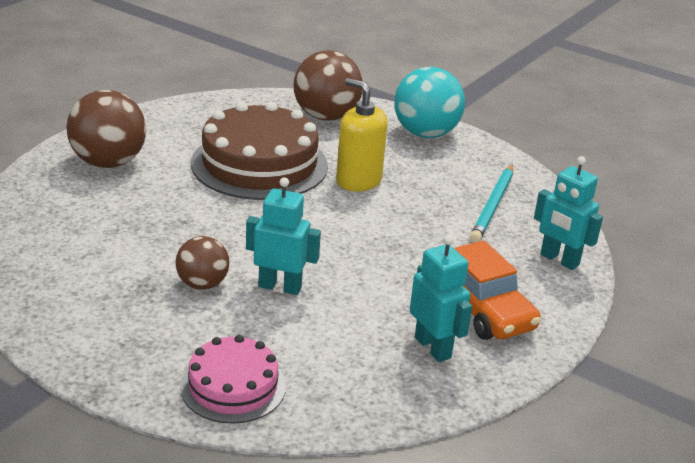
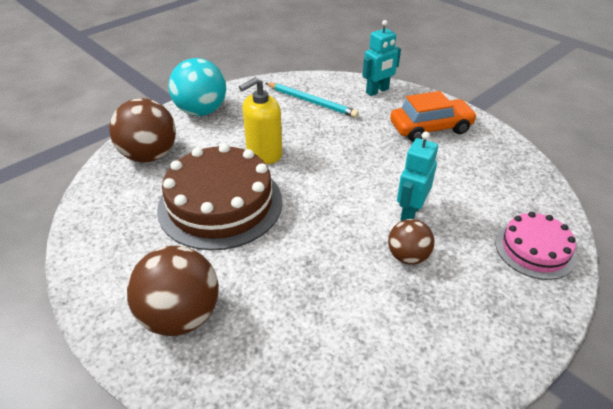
camera: 75 degrees left, 10 degrees up
(433, 347) = (473, 153): turquoise robot -> none

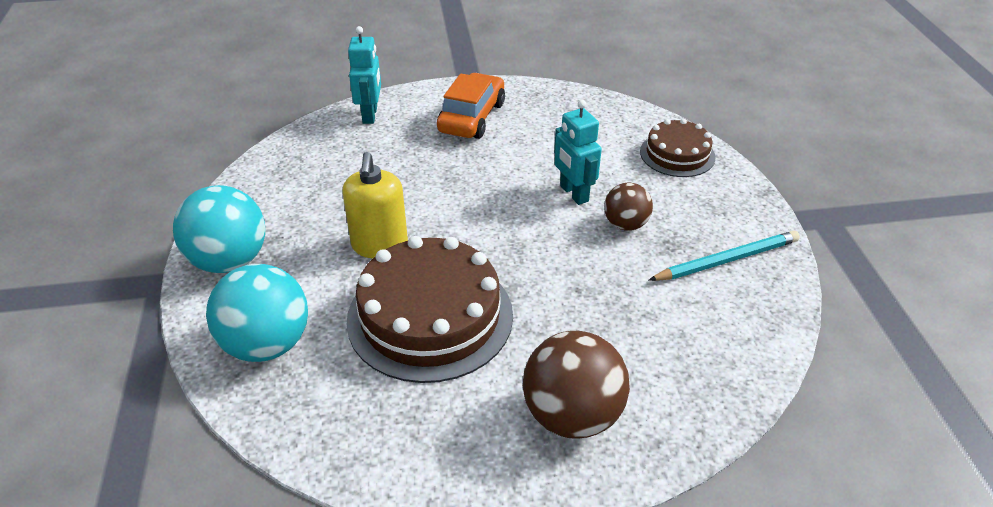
camera: 55 degrees left, 0 degrees up
(149, 155) = (267, 344): brown ball -> turquoise ball
(311, 102) = (329, 167): turquoise pencil -> turquoise pencil (727, 260)
(534, 249) = (677, 154): pink cake -> brown cake

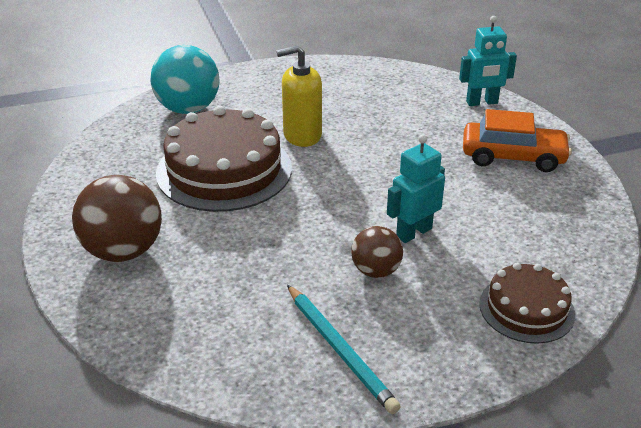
camera: 80 degrees right, 5 degrees down
(229, 261) = (268, 79): turquoise ball -> none

